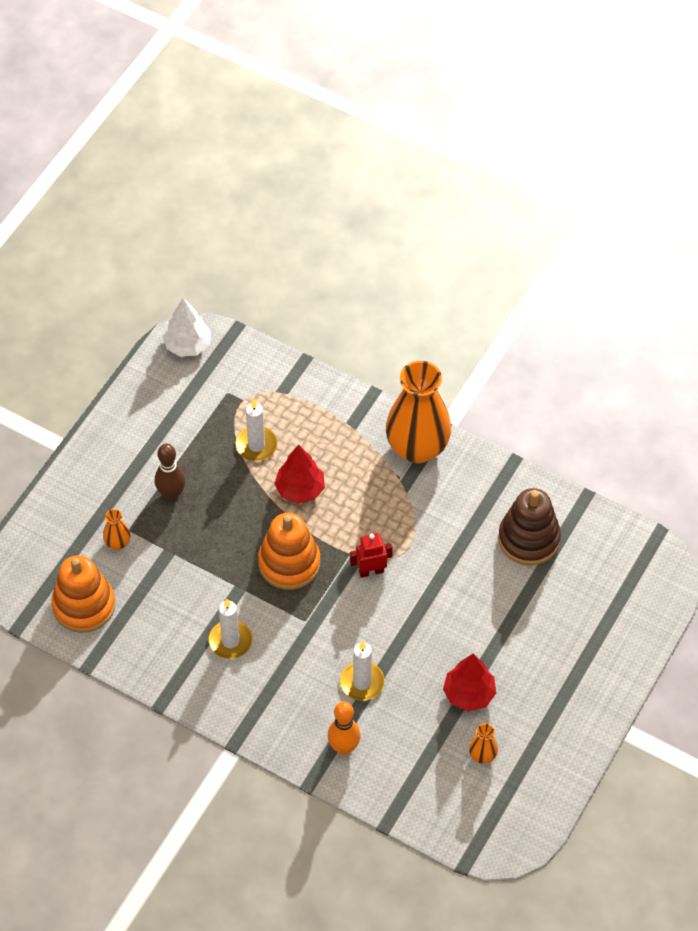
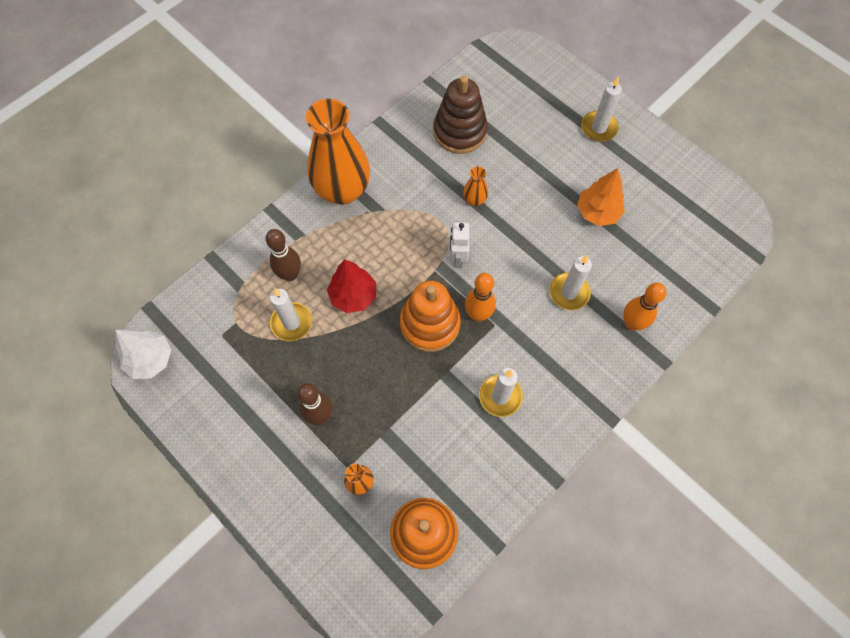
camera: 75 degrees left, 10 degrees up
(307, 429) = (290, 274): none -> brown bowling pin
(312, 603) = (478, 314): none -> orange bowling pin
(371, 571) = (457, 258): red robot -> white robot
(469, 694) = (597, 212): red tree -> orange tree
(482, 755) = (657, 217): orange vase -> orange vase (474, 200)
(583, 677) = (598, 128): none -> white candle

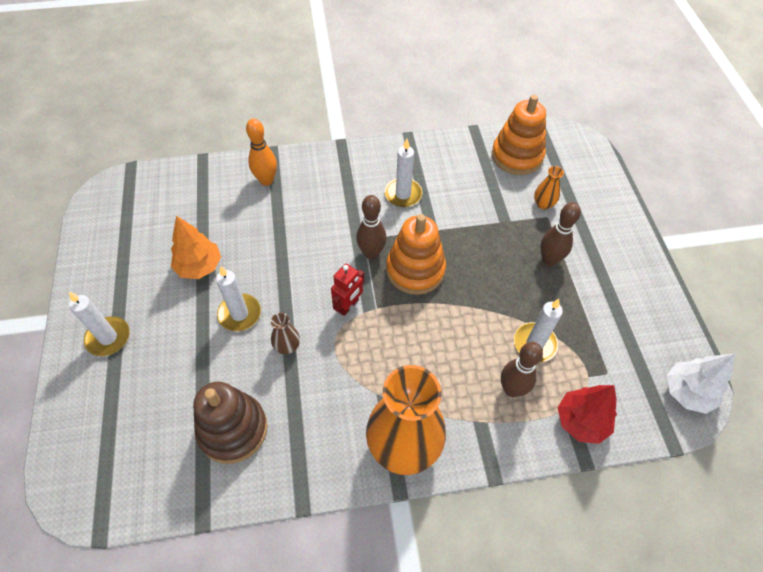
camera: 145 degrees left, 10 degrees down
(353, 296) = (464, 332): red tree -> red tree (581, 421)
(457, 258) = (348, 306): white robot -> red robot
(474, 200) = (287, 346): orange vase -> brown vase
(478, 314) = (371, 253): orange bowling pin -> brown bowling pin
(569, 292) = (287, 225): white candle -> white candle (239, 314)

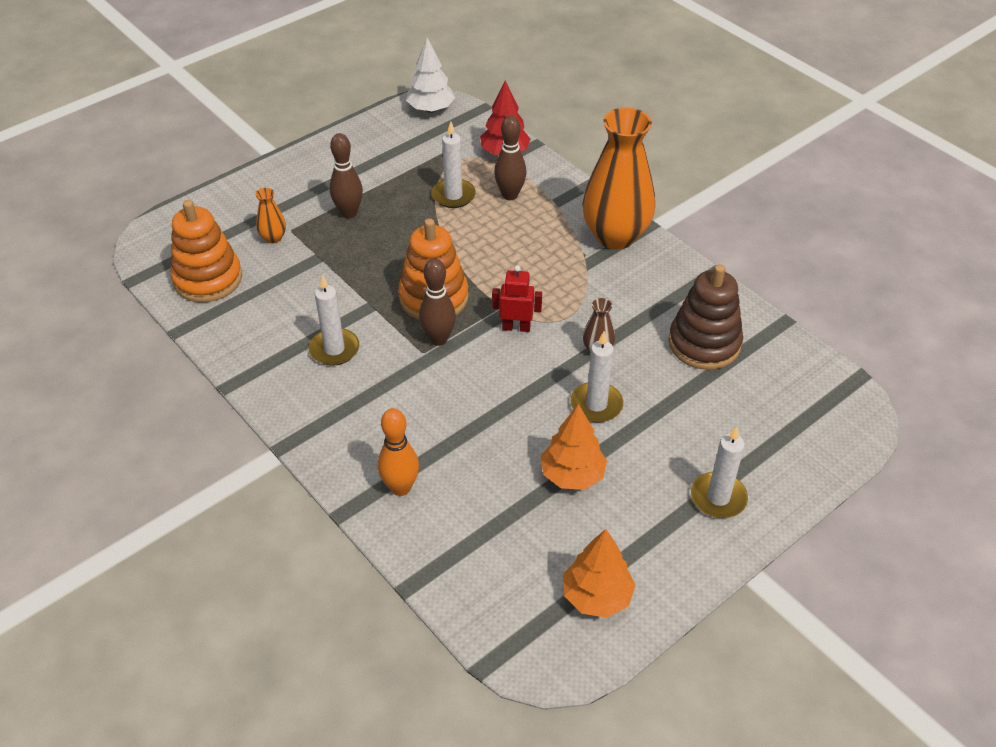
camera: 120 degrees left, 10 degrees down
(115, 232) = (597, 596): none -> orange tree

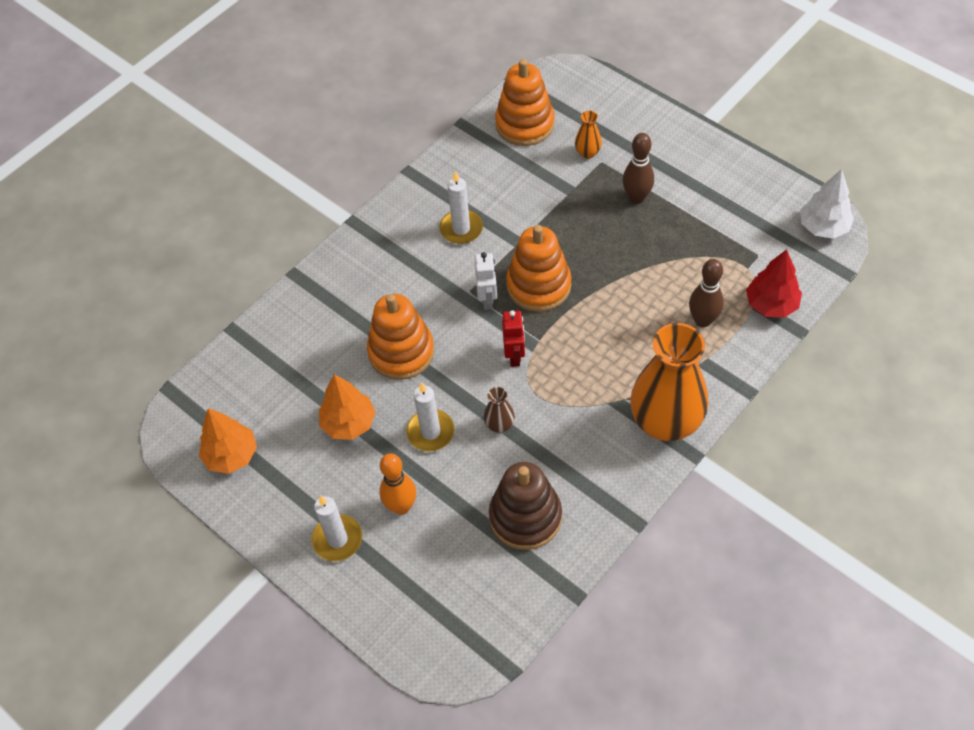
camera: 85 degrees right, 10 degrees up
(400, 488) = (322, 306): orange bowling pin -> orange bowling pin (401, 506)
(438, 339) = (487, 299): brown bowling pin -> white robot
(453, 195) = (687, 273): white candle -> none
(487, 419) = (401, 352): none -> orange stacking toy

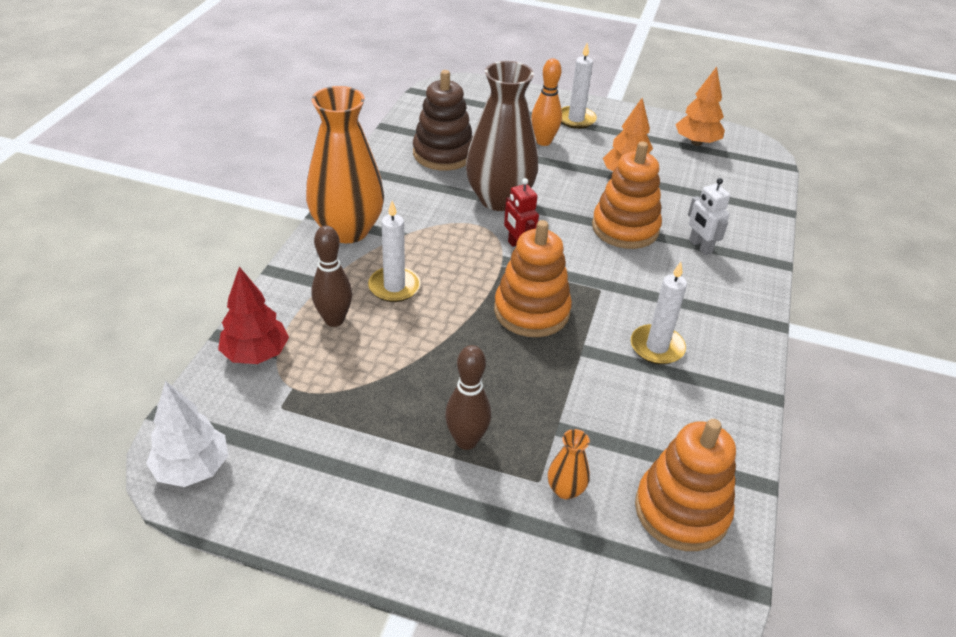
camera: 150 degrees right, 15 degrees down
(430, 432) = (554, 184): white candle -> white candle (394, 287)
(487, 299) = (576, 287): white robot -> white robot (700, 246)
(499, 425) = (499, 199): brown vase -> brown vase, size x2.43

